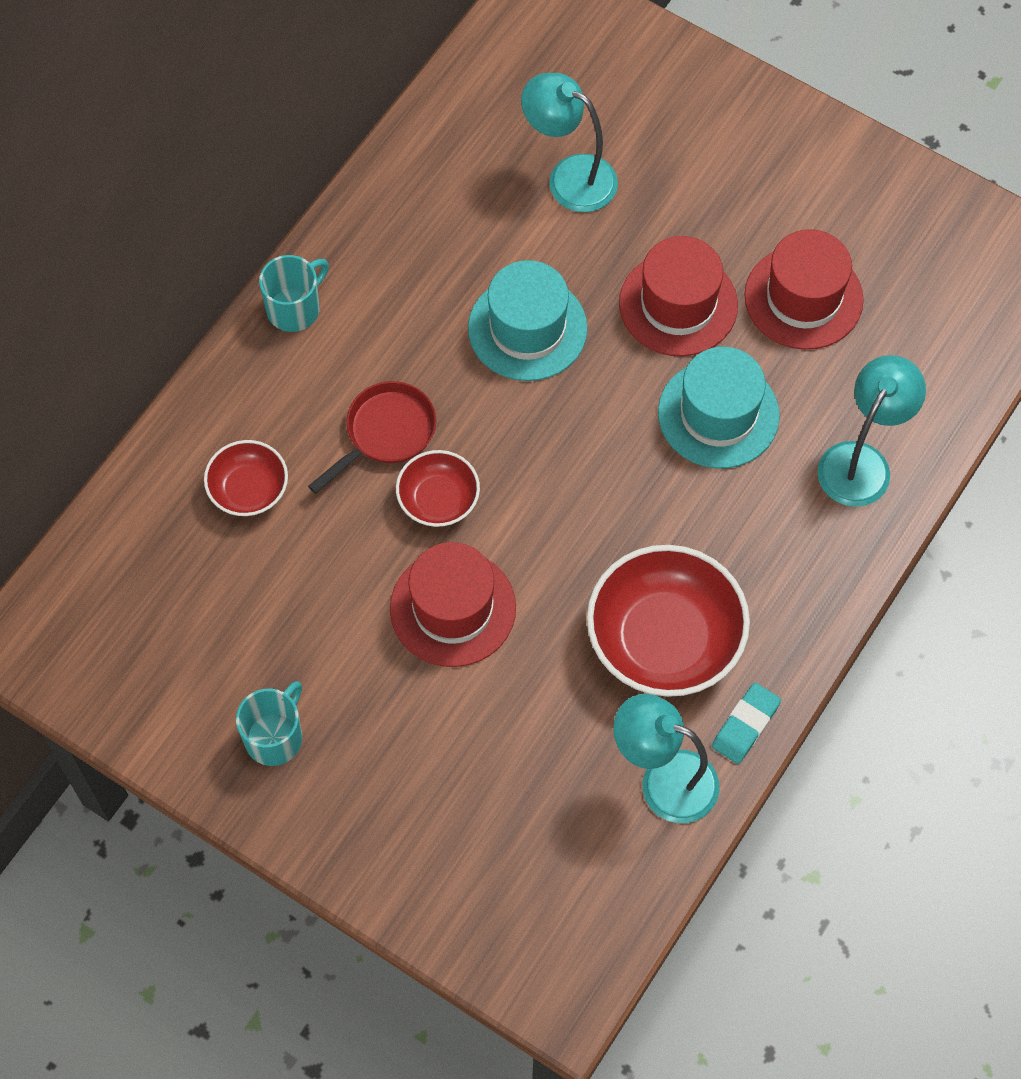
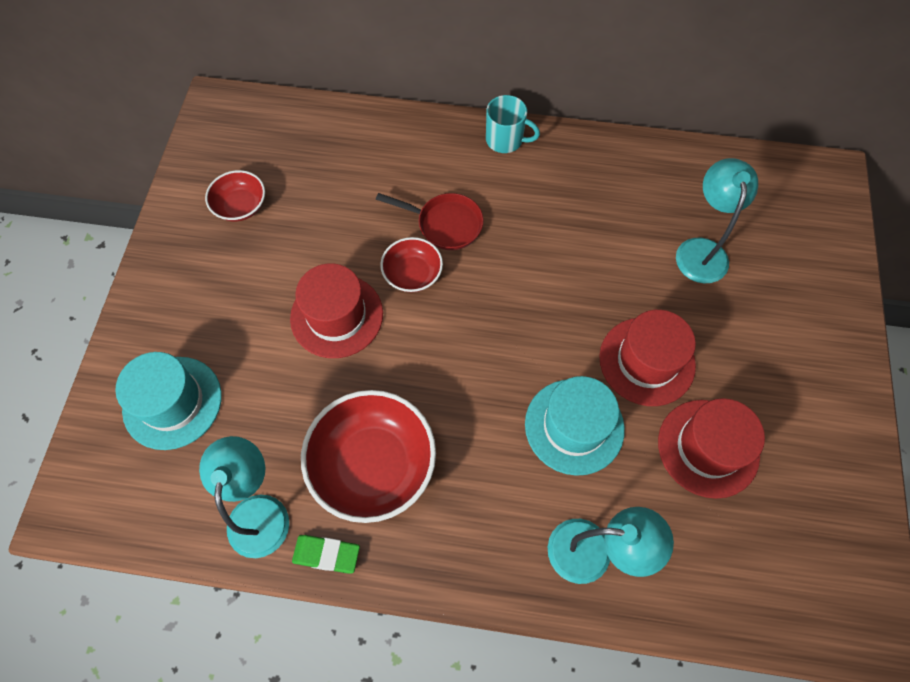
camera: 65 degrees right, 0 degrees up
(248, 489) = (368, 169): red bowl -> red bowl (240, 206)
(274, 737) = (204, 253): turquoise mug -> none
(527, 328) = (569, 273): turquoise hat -> turquoise hat (172, 402)
(745, 725) = (326, 554): turquoise eraser -> green eraser

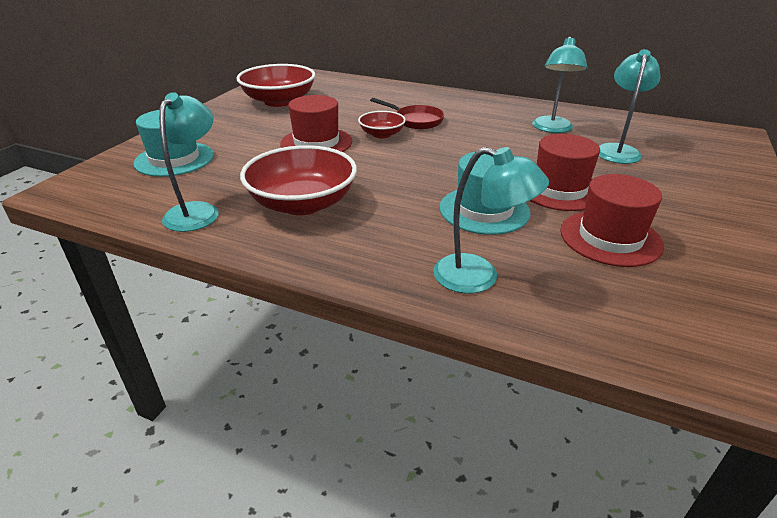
camera: 15 degrees right, 30 degrees down
(240, 206) = (279, 101): red bowl -> red bowl, size x1.86
(326, 554) = (234, 239): green eraser -> none
(505, 140) = (473, 98): turquoise mug -> none
(619, 209) = (552, 129): none -> turquoise lamp

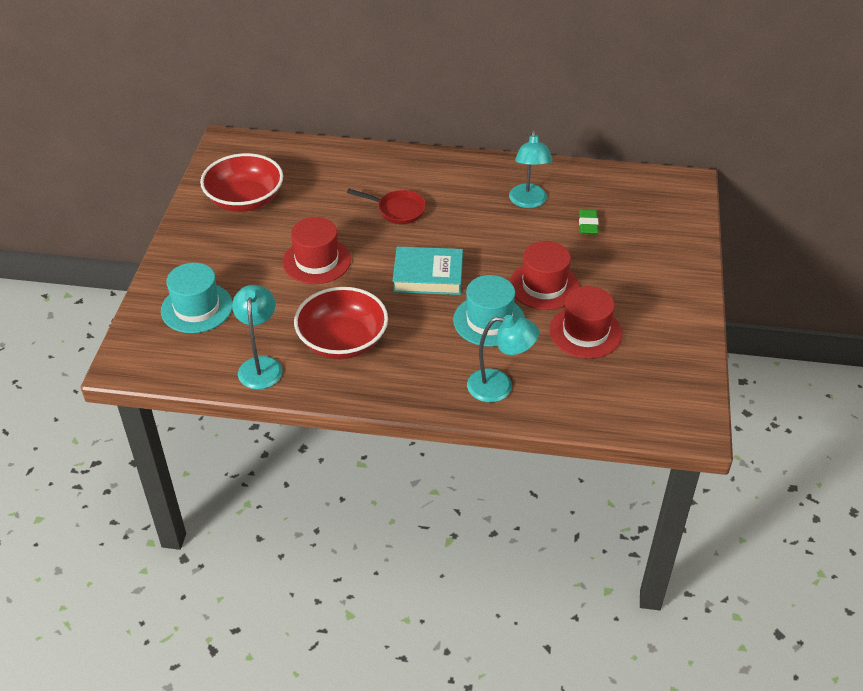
camera: 15 degrees left, 10 degrees up
(382, 134) = (373, 238): red bowl -> none
(426, 166) = (428, 275): none -> turquoise book
(617, 150) = (588, 224): turquoise lamp -> green eraser

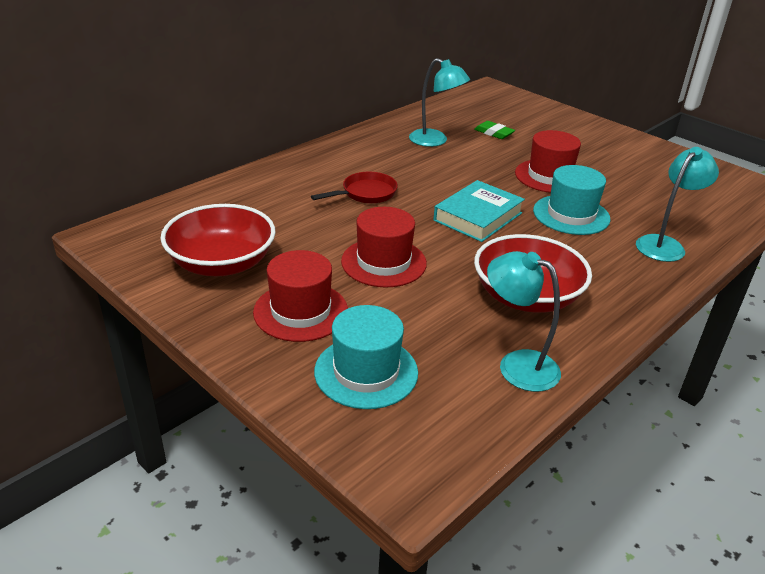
camera: 55 degrees left, 10 degrees down
(585, 332) = (625, 184): red hat -> red hat (300, 311)

